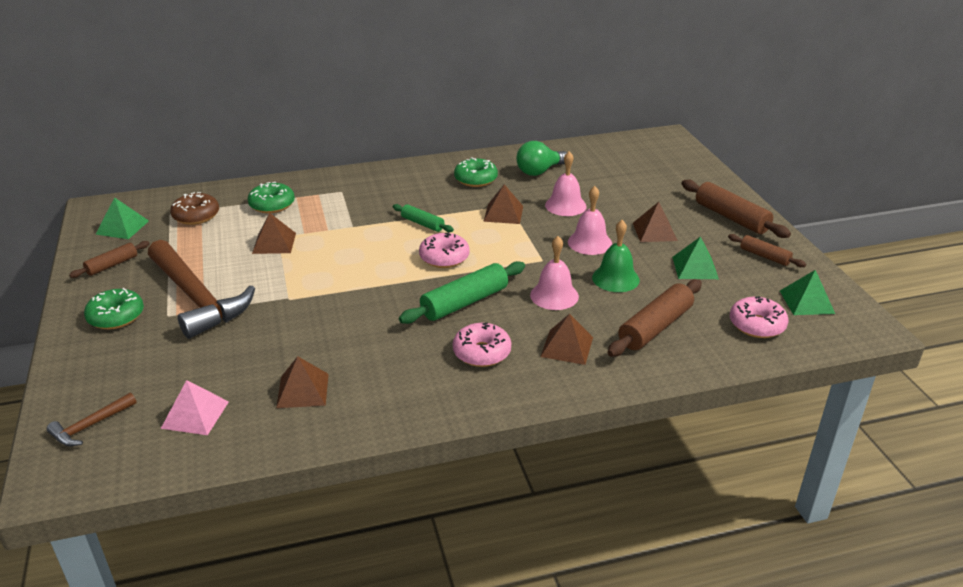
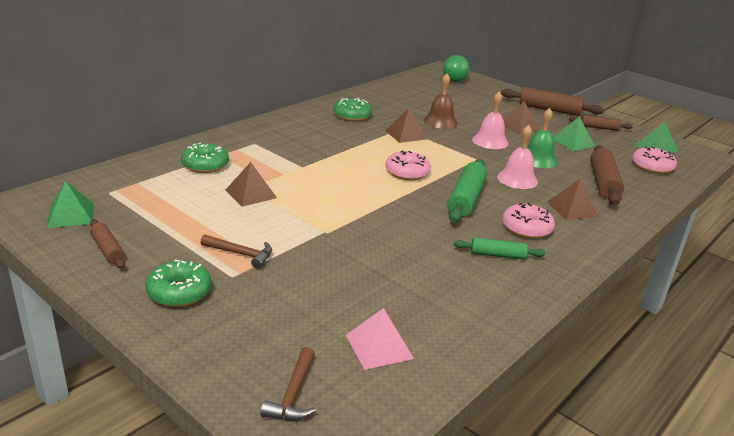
camera: 35 degrees left, 5 degrees down
(112, 265) = (108, 250): brown rolling pin -> brown rolling pin turned 45 degrees counterclockwise
(196, 216) = (140, 189): brown donut -> none
(197, 298) = (241, 254): brown hammer -> brown hammer, size x0.44
(302, 390) = (440, 296): brown pyramid -> none
(422, 224) = (356, 153): green rolling pin -> green rolling pin (497, 255)
(539, 171) = (390, 103): green light bulb -> green light bulb (456, 79)
(565, 205) = (440, 121): pink bell -> brown bell

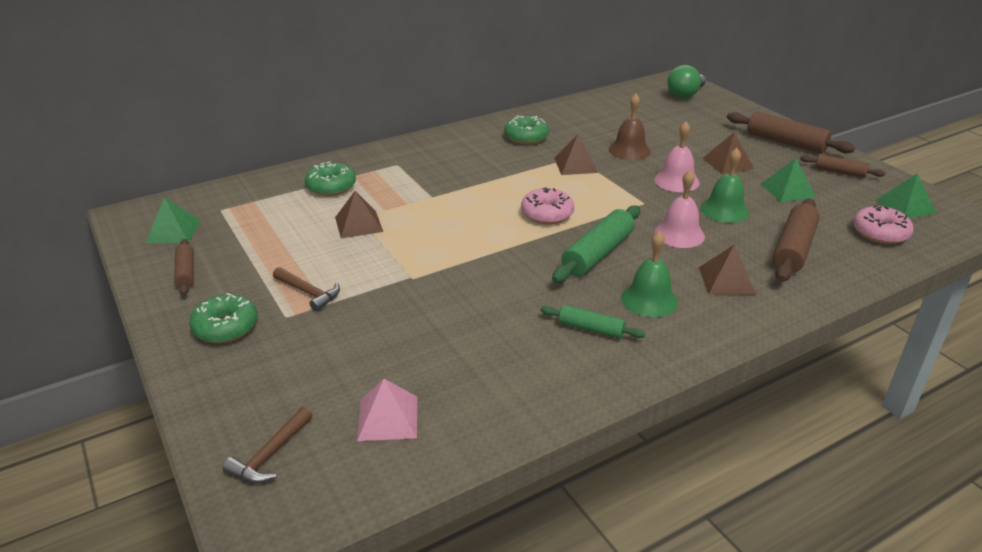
camera: 20 degrees right, 5 degrees up
(526, 228) = (649, 299): pink donut -> green bell

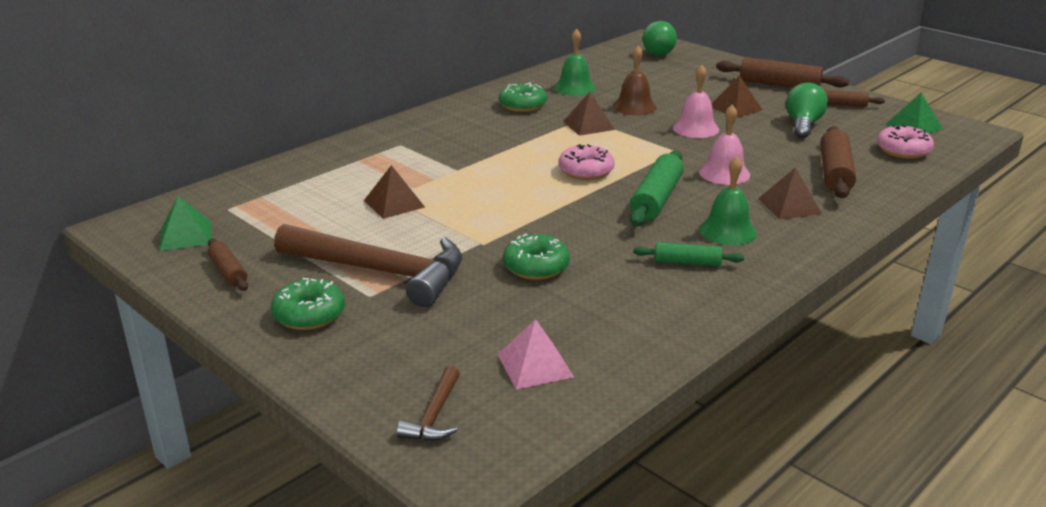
camera: 15 degrees left, 5 degrees down
(308, 293) = (380, 271): brown hammer -> brown hammer, size x2.28
(331, 187) = (340, 173): green donut -> green donut (536, 267)
(724, 210) = (754, 148): green bell -> green bell (574, 88)
(787, 190) = (803, 125): green pyramid -> green light bulb

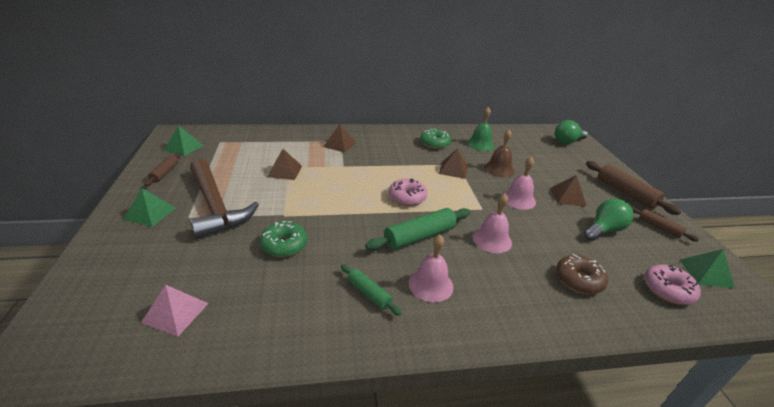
camera: 35 degrees right, 5 degrees up
(309, 315) = (150, 213): green donut -> green pyramid
(434, 415) = (83, 311): brown hammer -> none
(727, 231) = (431, 284): green bell -> pink bell
(789, 206) = (503, 289): brown pyramid -> brown pyramid (339, 144)
(835, 173) = (578, 280): brown rolling pin -> brown donut

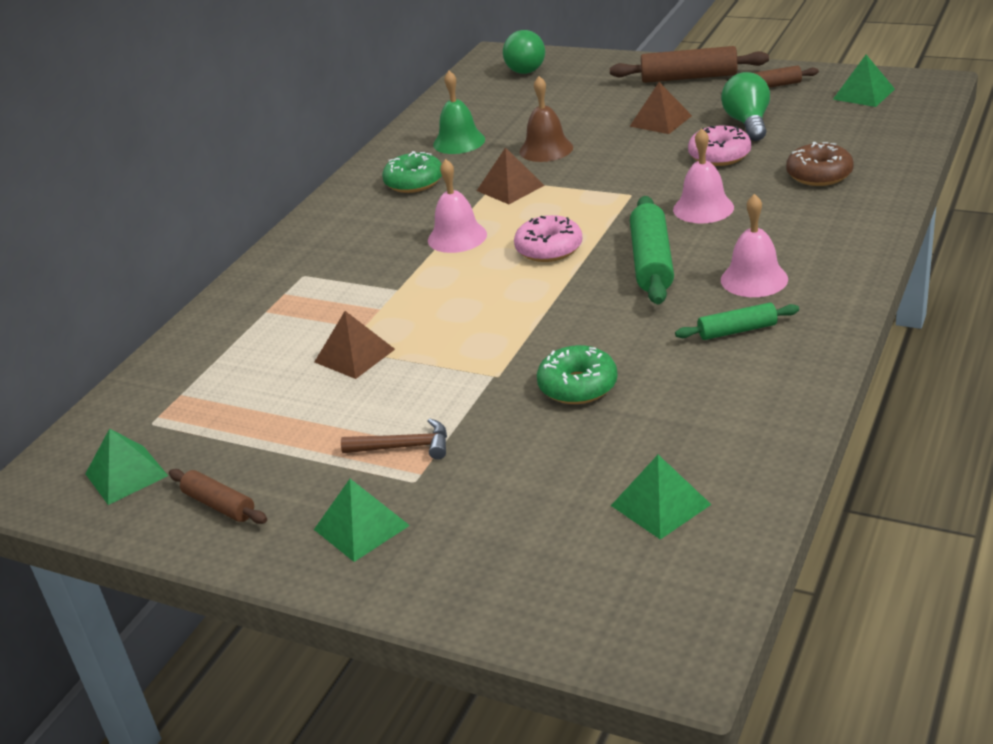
camera: 50 degrees left, 0 degrees up
(175, 313) = (660, 505): pink pyramid -> green pyramid
(215, 206) = (404, 447): brown hammer -> brown hammer, size x0.44
(339, 144) = (316, 279): brown pyramid -> none
(518, 199) = (634, 159): pink bell -> pink bell (457, 237)
(667, 290) = (871, 127): pink donut -> pink donut (719, 155)

